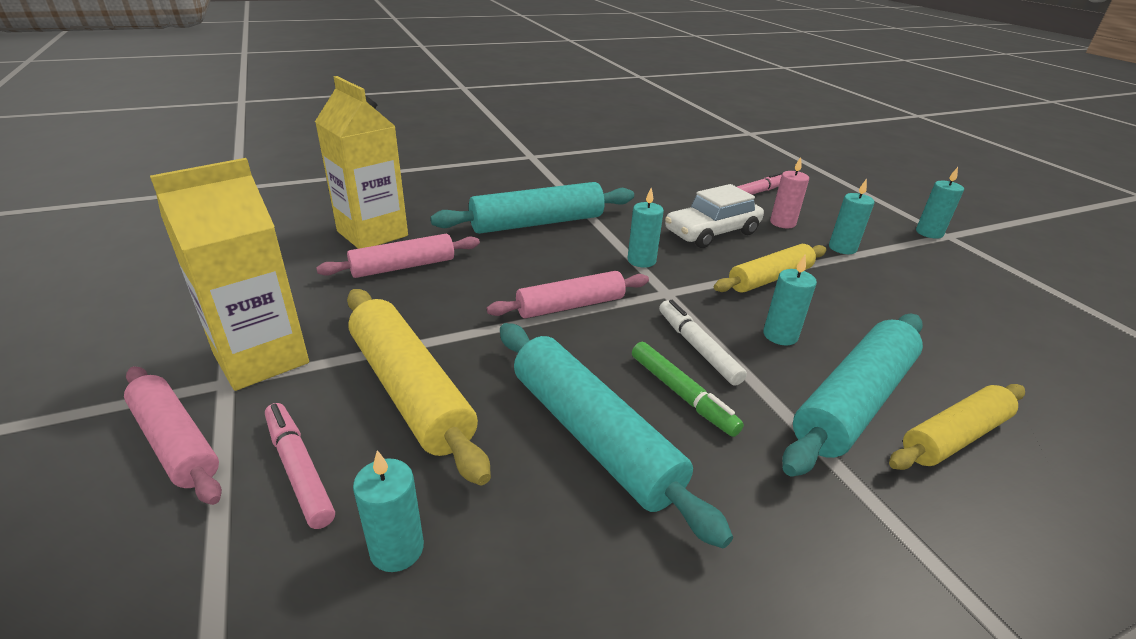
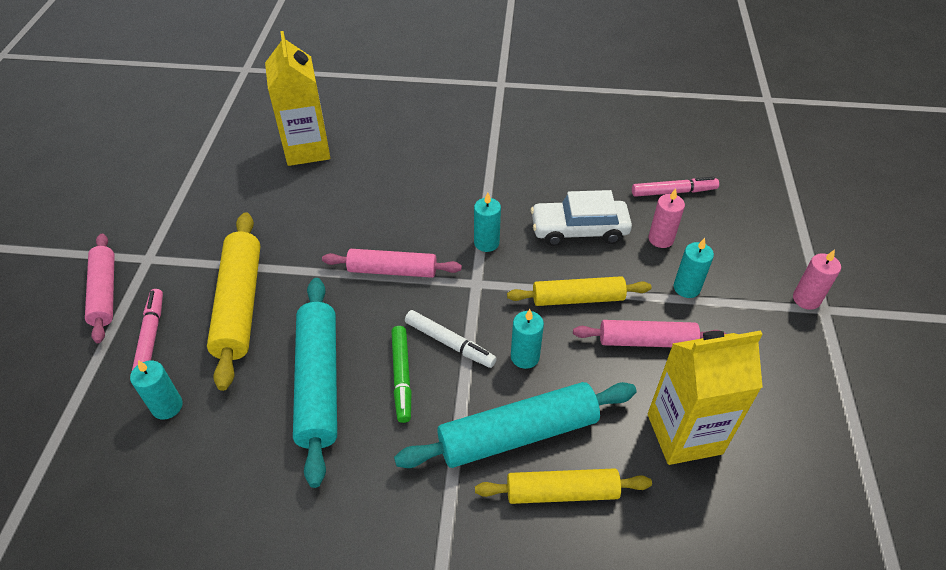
camera: 30 degrees right, 15 degrees up
(261, 358) = (175, 247): yellow carton -> yellow carton (684, 434)
(403, 266) = (306, 192): pink rolling pin -> pink rolling pin (646, 341)
(537, 223) = (437, 173): turquoise rolling pin -> none
(697, 348) = (450, 343): white marker -> white marker turned 120 degrees clockwise
(929, 233) = (806, 299): turquoise candle -> pink candle

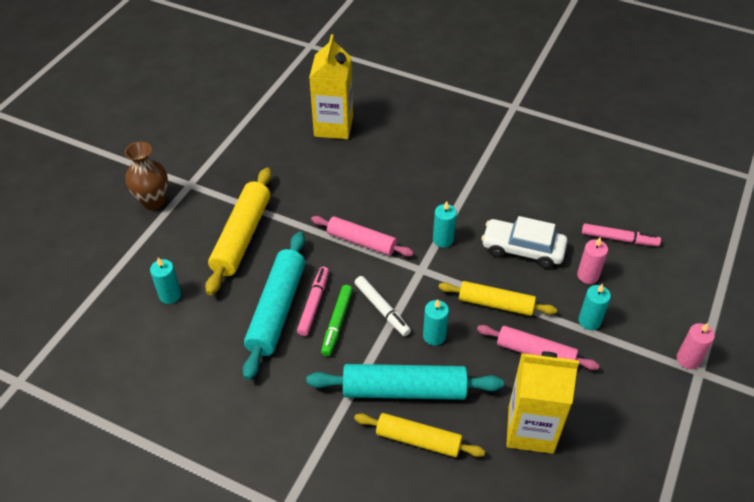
camera: 20 degrees right, 0 degrees up
(105, 292) = (153, 202): pink rolling pin -> brown vase
(151, 336) = (174, 242): pink marker -> pink marker (313, 304)

